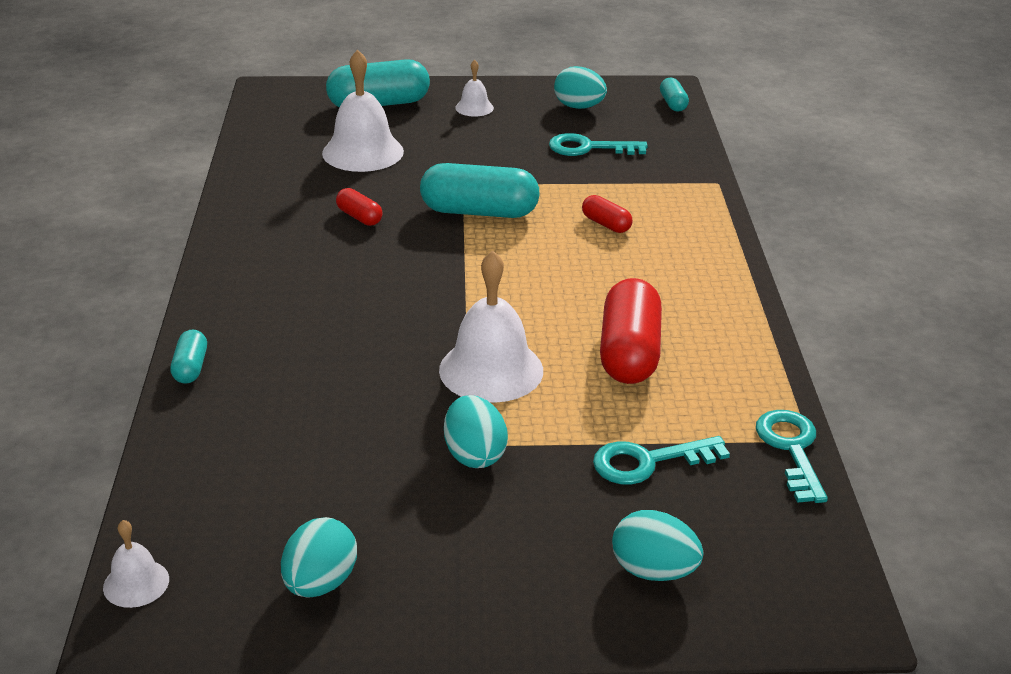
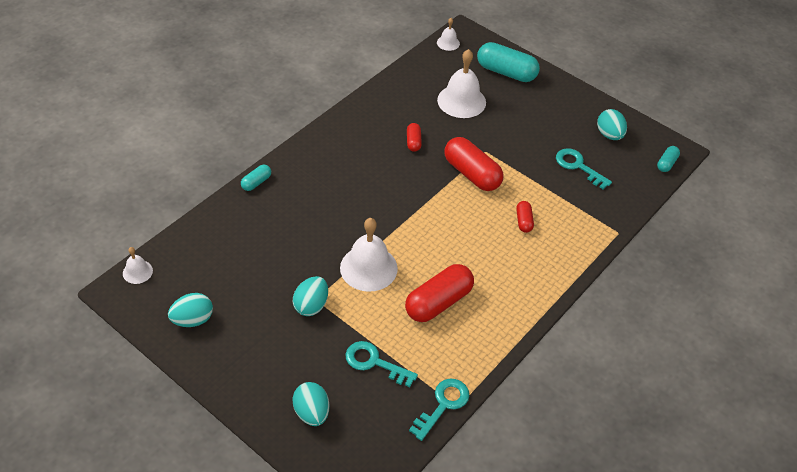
camera: 40 degrees right, 15 degrees up
(474, 107) = (552, 103): white bell -> white bell (448, 43)
(479, 212) = (471, 174): turquoise capsule -> red capsule

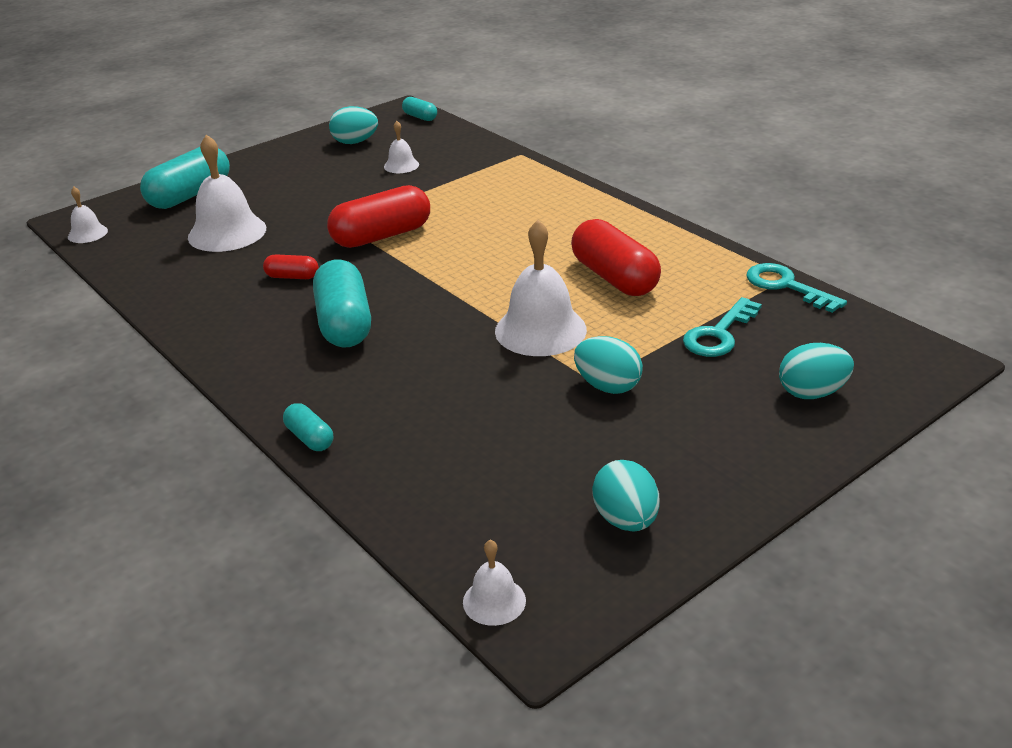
camera: 75 degrees left, 15 degrees down
(365, 175) = (344, 323): none -> turquoise capsule
(523, 221) = (484, 208): red capsule -> none
(578, 166) = (401, 165): turquoise key -> white bell

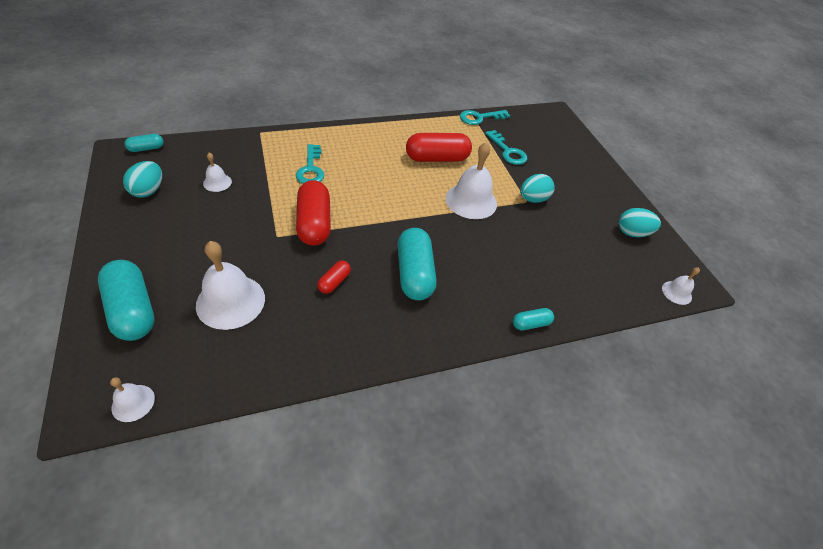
camera: 75 degrees left, 15 degrees up
(344, 323) = (414, 273): turquoise capsule -> turquoise capsule turned 75 degrees clockwise
(482, 203) = (311, 169): none -> turquoise key
(812, 393) = (564, 149): turquoise egg -> none

